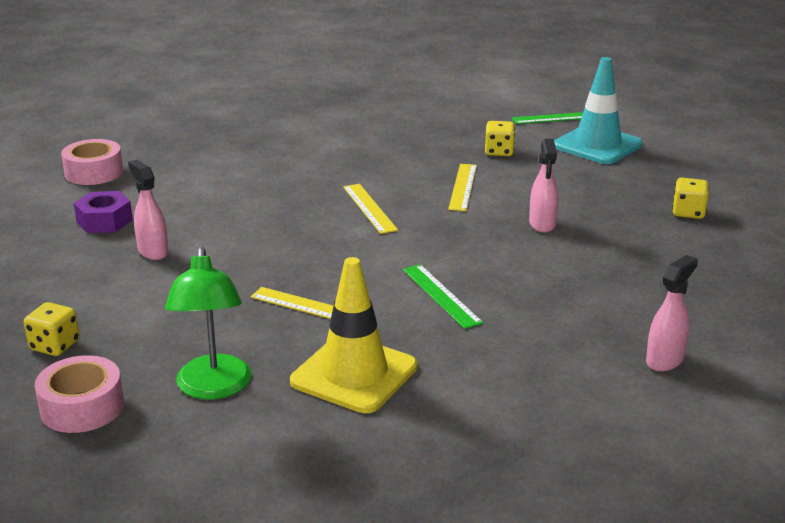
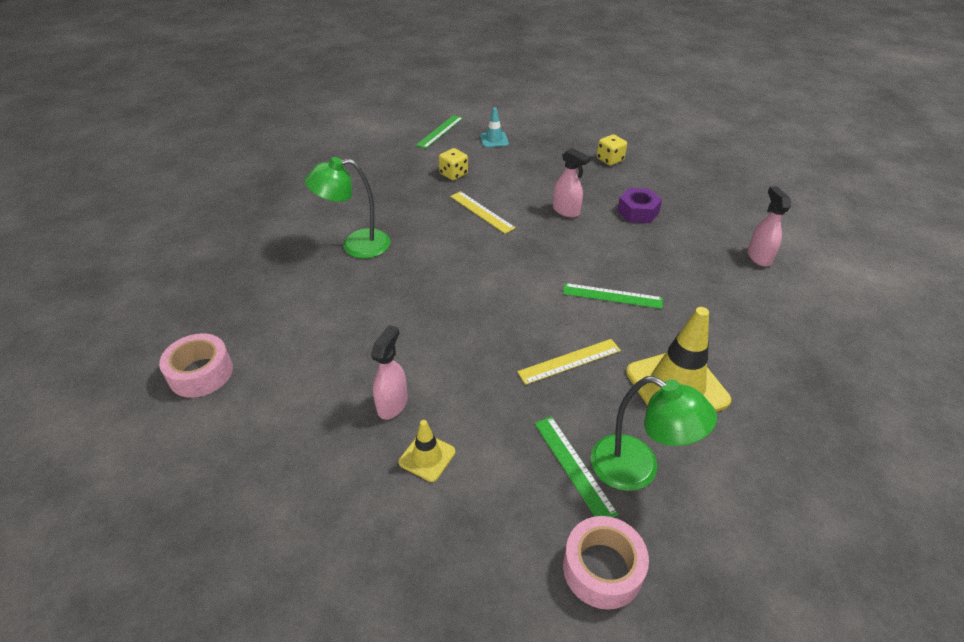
camera: 50 degrees left, 15 degrees up
(55, 345) = (486, 543): yellow dice -> none
(104, 221) = (302, 409): purple nut -> purple nut (638, 212)
(114, 288) = (427, 457): none -> yellow traffic cone
(153, 251) = (392, 404): pink spray bottle -> pink spray bottle turned 105 degrees clockwise
(180, 355) = (573, 466): none -> green ruler
(319, 158) = (356, 245): none -> green lamp
(369, 208) = (461, 263): yellow ruler -> none
(597, 145) = (494, 140): turquoise traffic cone -> turquoise traffic cone, size x0.51

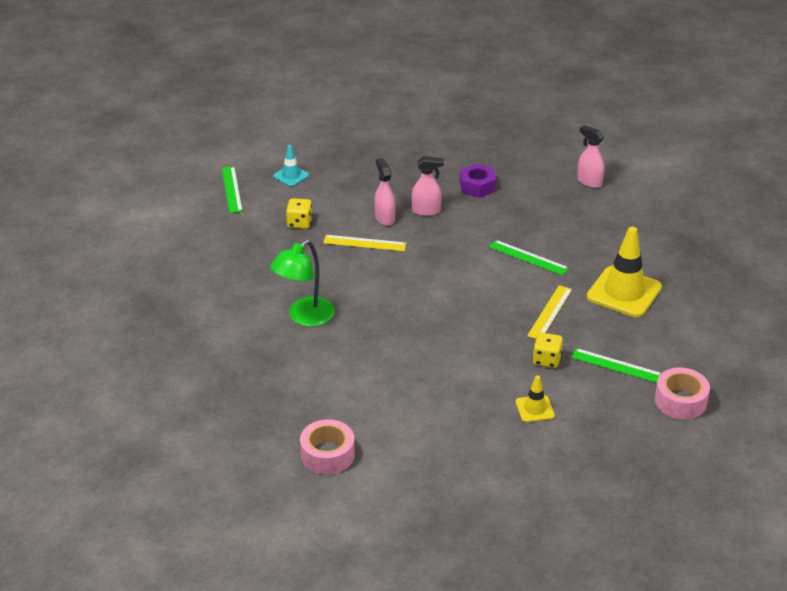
camera: 40 degrees left, 5 degrees down
(392, 404) = (477, 396): pink spray bottle -> pink spray bottle (384, 218)
(610, 160) = (407, 151): yellow dice -> yellow dice (546, 360)
(612, 296) = (528, 257): green ruler -> green ruler turned 60 degrees clockwise
(637, 469) = (649, 347): green lamp -> none

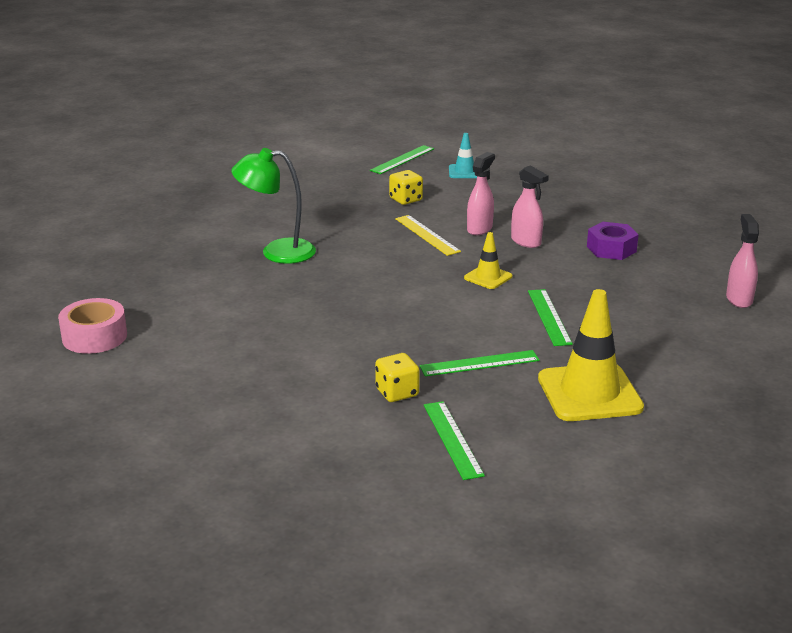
camera: 50 degrees right, 10 degrees down
(534, 409) = (305, 417): yellow traffic cone -> yellow traffic cone (488, 277)
(550, 312) = (479, 363): yellow ruler -> green ruler
(680, 401) = (453, 509): pink tape -> none

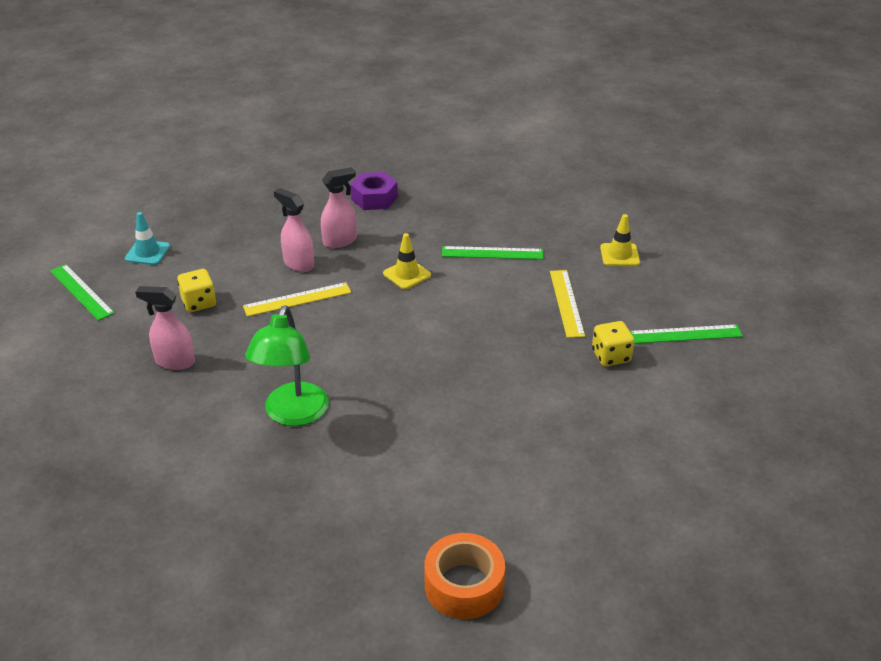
camera: 80 degrees left, 10 degrees up
(94, 337) = (464, 585): pink tape -> orange tape
(479, 363) = (566, 303): green ruler -> yellow ruler
(589, 393) = (619, 255): yellow traffic cone -> yellow traffic cone, size x0.51
(739, 299) = (485, 159): pink spray bottle -> pink spray bottle (174, 362)

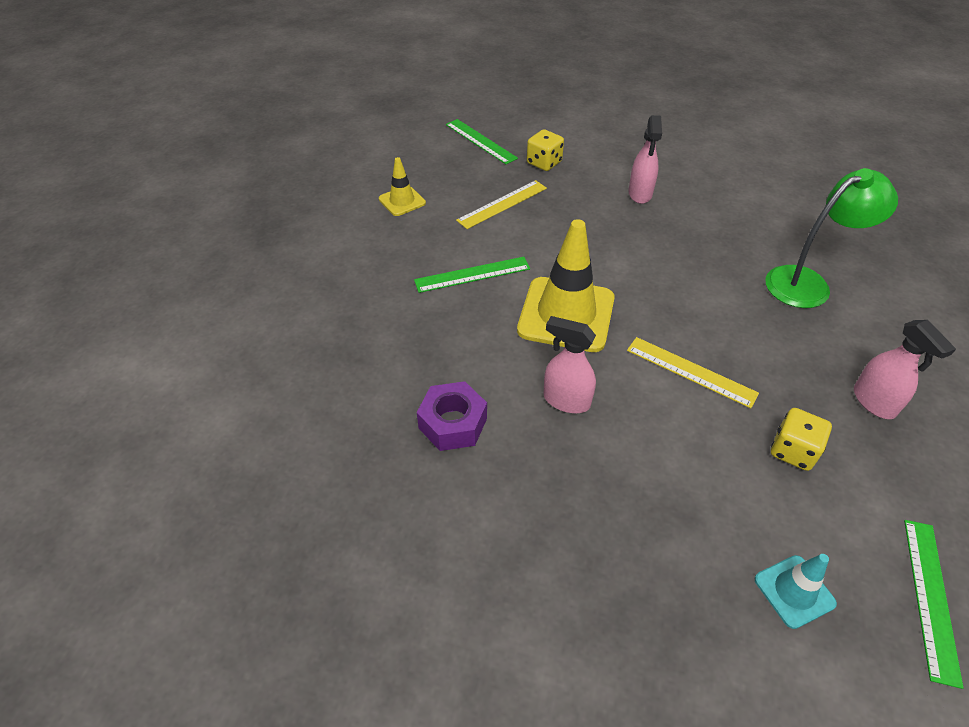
camera: 125 degrees left, 10 degrees up
(298, 264) = (641, 410): pink spray bottle -> pink spray bottle (640, 194)
(407, 274) = (566, 314): yellow traffic cone -> yellow traffic cone, size x1.98
(464, 585) = (803, 146): orange tape -> none
(492, 253) = (472, 274): green ruler -> green ruler turned 75 degrees counterclockwise

